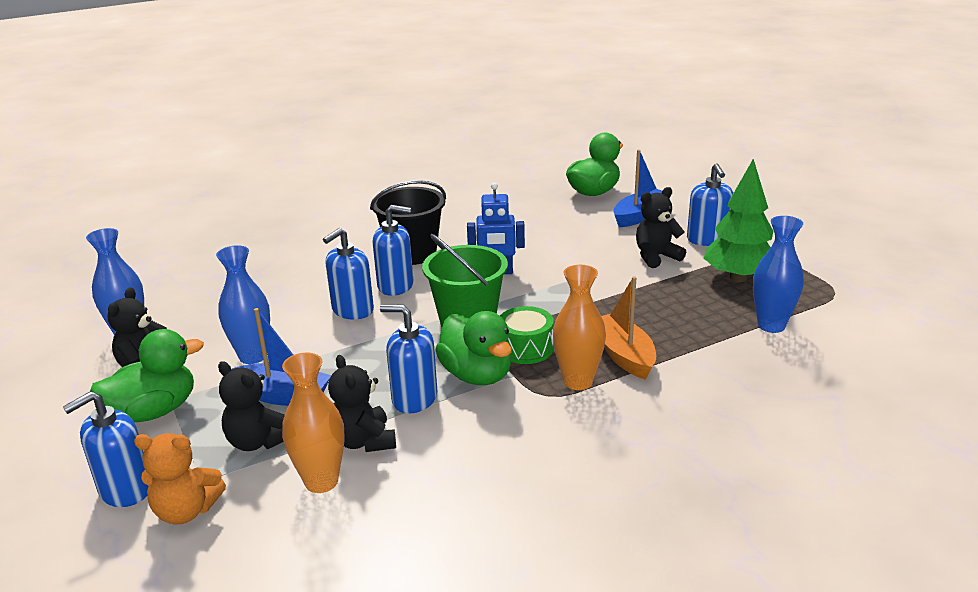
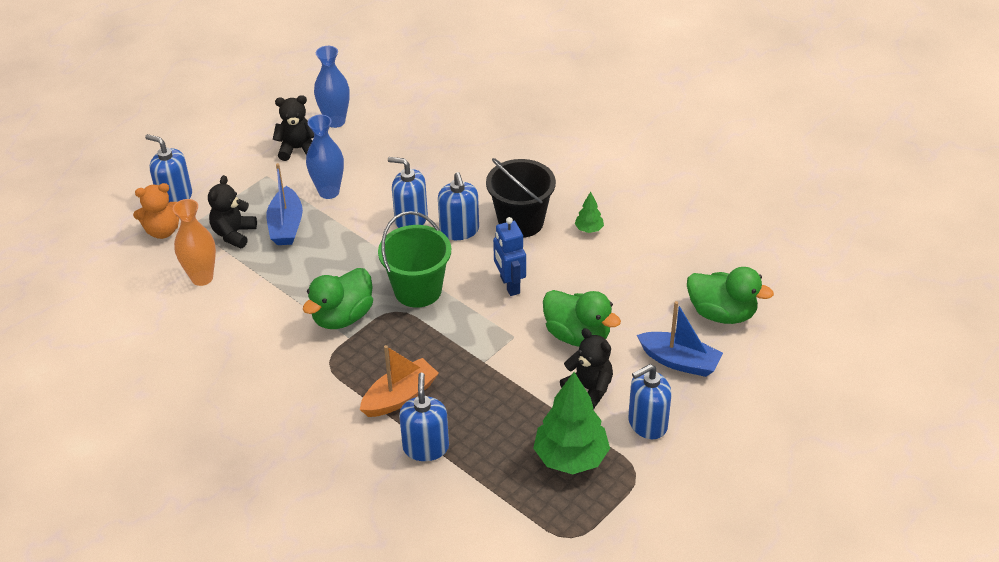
camera: 70 degrees right, 15 degrees up
(154, 411) = (252, 174): green duck -> green duck (577, 335)
(186, 511) = (162, 231): orange teddy bear -> orange teddy bear turned 90 degrees counterclockwise
(364, 441) = (247, 283): black teddy bear -> none
(414, 398) = (302, 292): blue soap dispenser -> blue soap dispenser (426, 447)
(450, 225) = (589, 229): none -> green tree
(526, 348) = (389, 335): green drum -> none
(578, 381) = (352, 376): orange vase -> none
(771, 325) = (485, 491): blue vase -> none

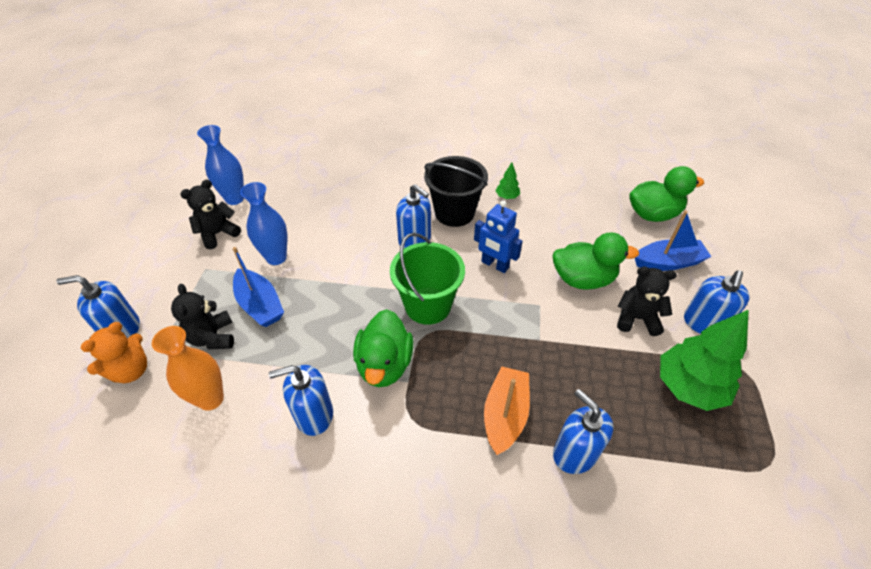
camera: 35 degrees left, 5 degrees up
(411, 219) = (367, 249): blue soap dispenser -> blue soap dispenser (314, 415)

